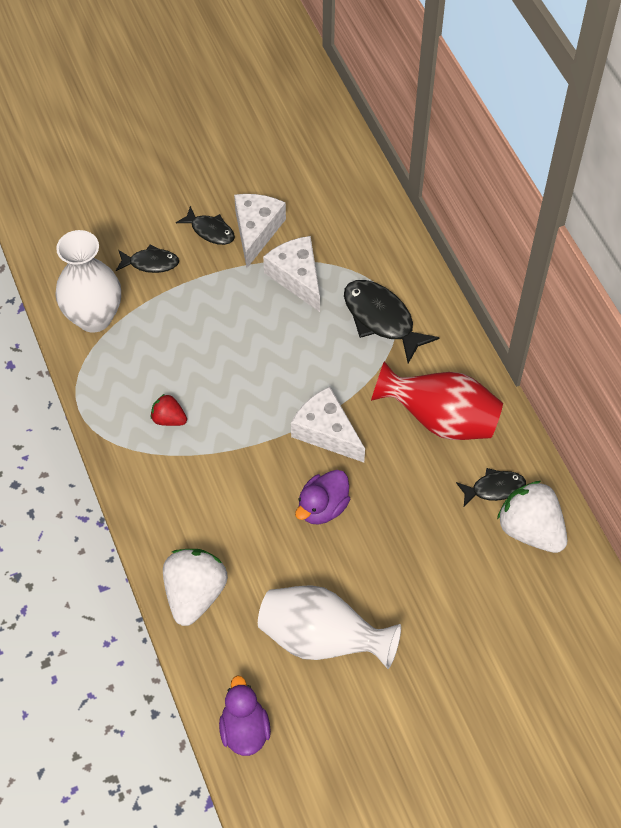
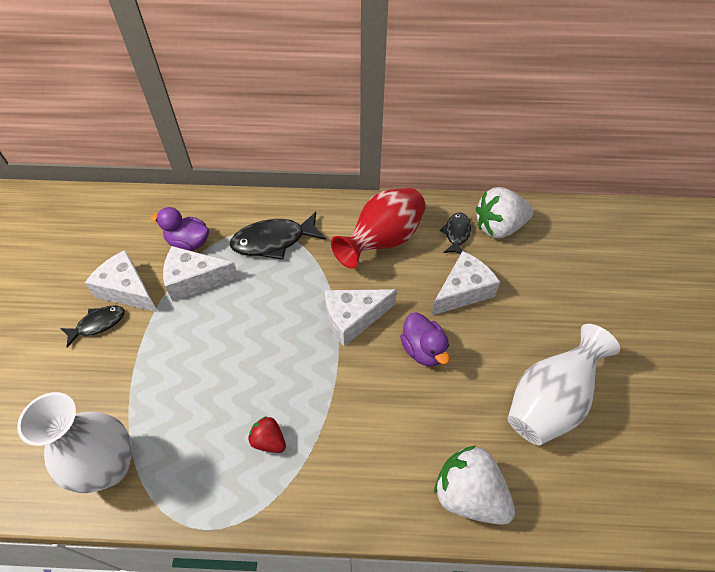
camera: 65 degrees left, 5 degrees down
(150, 263) = (90, 387): black fish -> none
(169, 419) = (269, 441): red strawberry -> red strawberry turned 75 degrees clockwise
(244, 730) = (625, 506): purple duck -> purple duck (188, 243)
(415, 520) = (462, 291): none -> white cheese

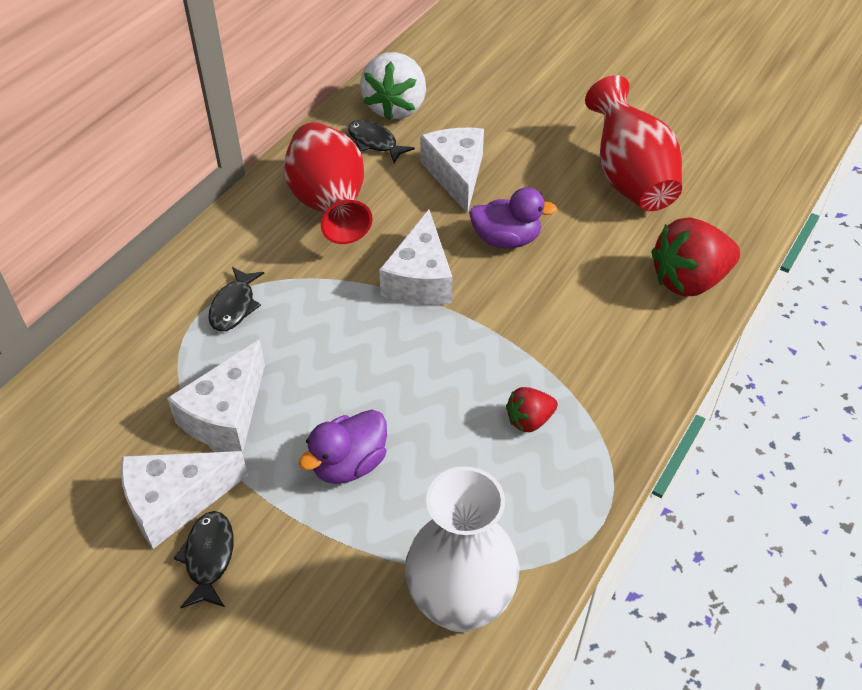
camera: 60 degrees left, 5 degrees down
(188, 243) = (150, 400): purple duck -> purple duck (349, 464)
(273, 241) = (234, 306): black fish -> black fish, size x0.59
(469, 495) = (689, 281): white strawberry -> red strawberry
(549, 402) = (629, 178): white vase -> red vase

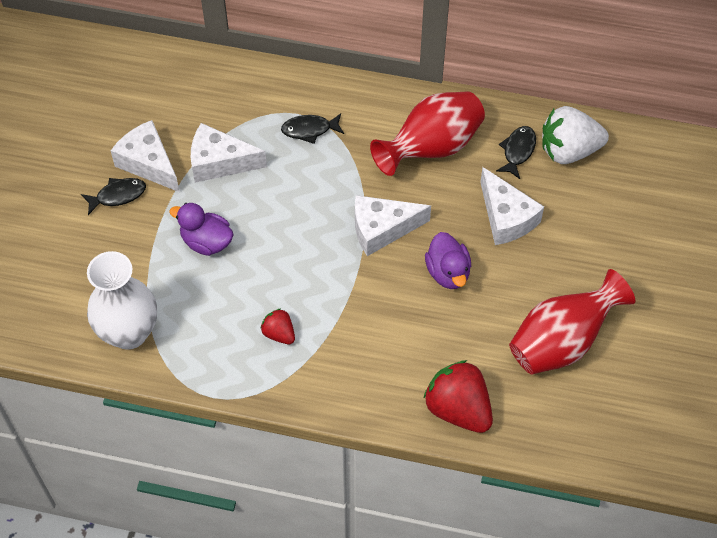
camera: 70 degrees right, 10 degrees up
(456, 175) = (506, 217): white cheese -> white cheese turned 90 degrees clockwise

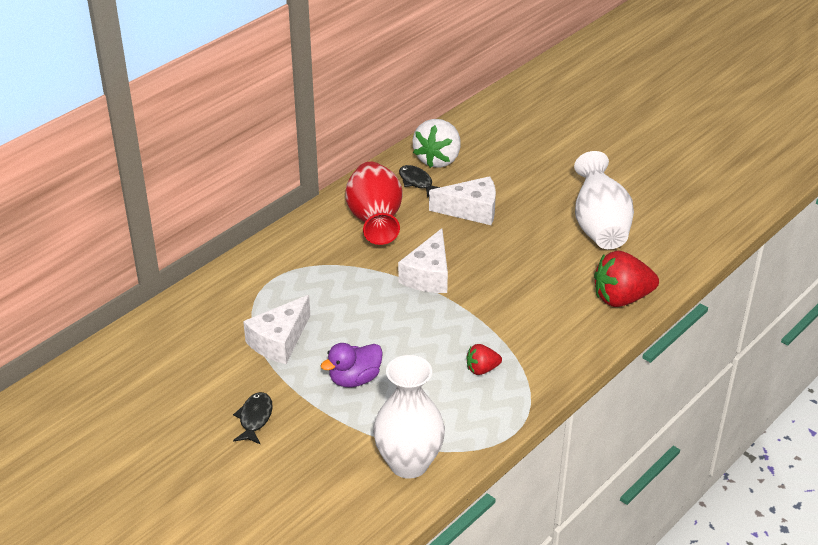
camera: 60 degrees left, 20 degrees down
(148, 163) = (238, 386): white cheese -> none
(309, 130) = (296, 277): black fish -> none
(448, 272) = (496, 257): purple duck -> none
(562, 341) = (599, 226): red vase -> white vase

